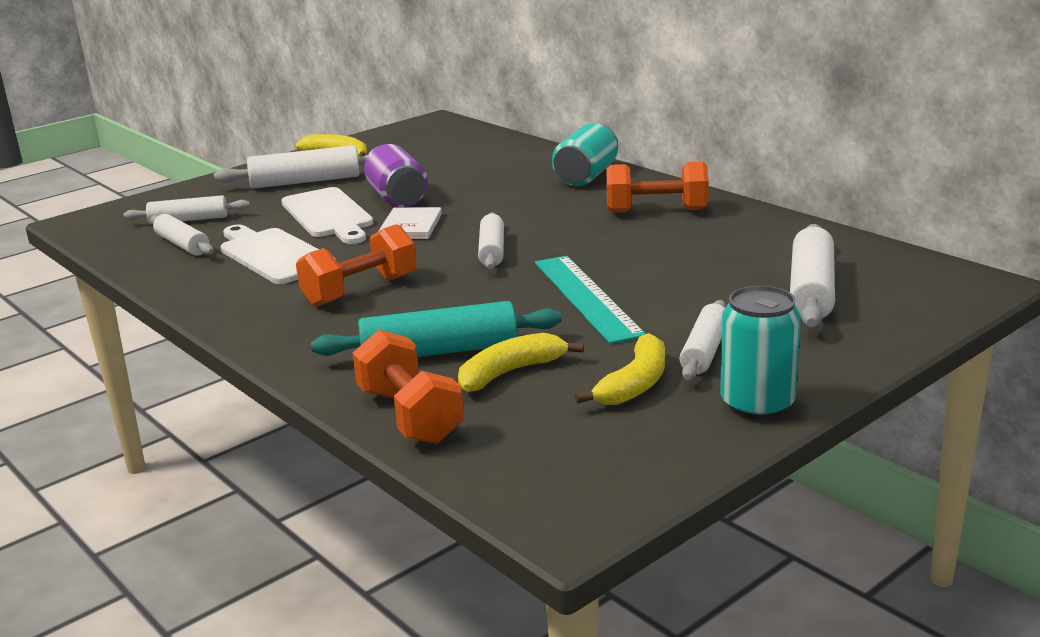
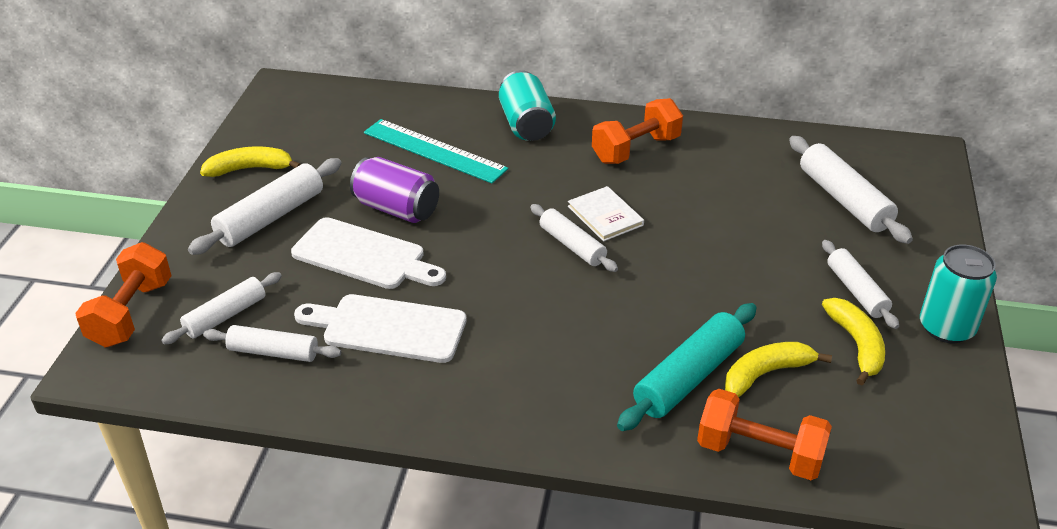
camera: 40 degrees left, 15 degrees up
(360, 291) = (531, 338): orange dumbbell -> orange dumbbell (131, 313)
(411, 226) = (461, 241): white book -> white book (605, 216)
(511, 372) = (766, 374): yellow banana -> yellow banana turned 45 degrees clockwise
(586, 297) = (712, 270): turquoise ruler -> turquoise ruler (434, 151)

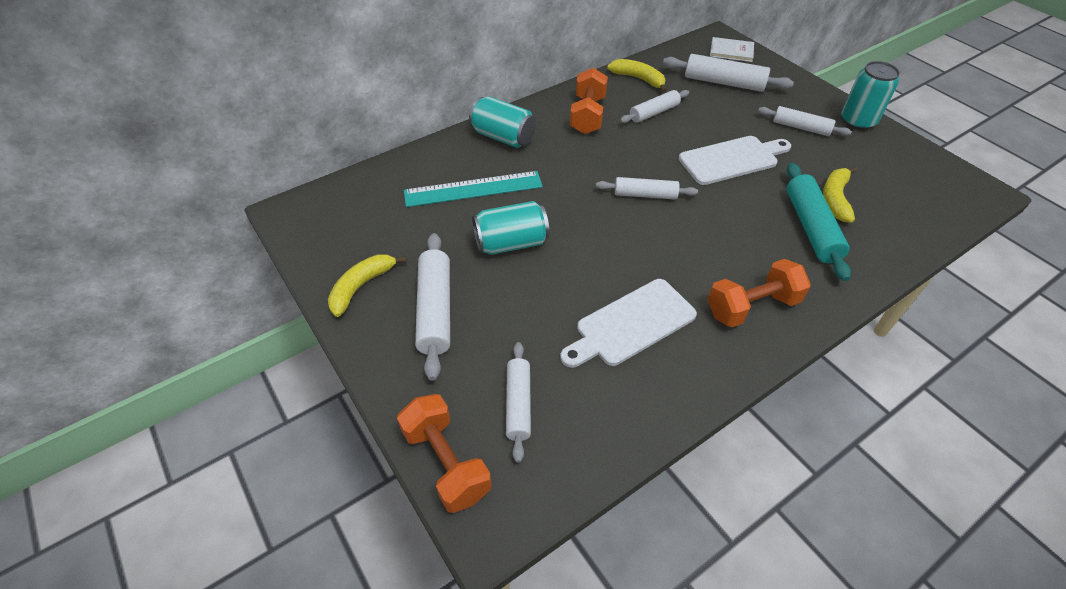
camera: 45 degrees left, 10 degrees up
(273, 352) = (591, 401): white rolling pin -> white rolling pin (654, 113)
(364, 256) = (541, 289): white cutting board -> white cutting board (732, 159)
(396, 209) = (511, 243): purple can -> turquoise can
(605, 216) = (633, 165): white book -> white book (731, 51)
(759, 453) = (896, 243): orange dumbbell -> orange dumbbell (752, 307)
(856, 345) = (843, 155): yellow banana -> yellow banana (639, 79)

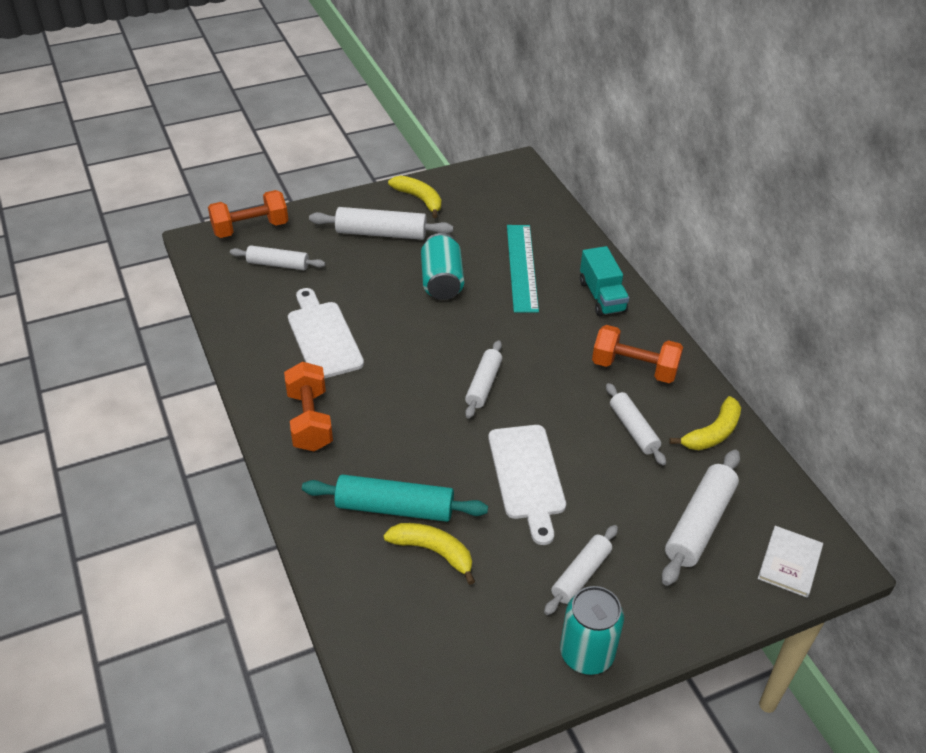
camera: 100 degrees right, 5 degrees down
(503, 137) = (602, 296): turquoise can -> turquoise truck

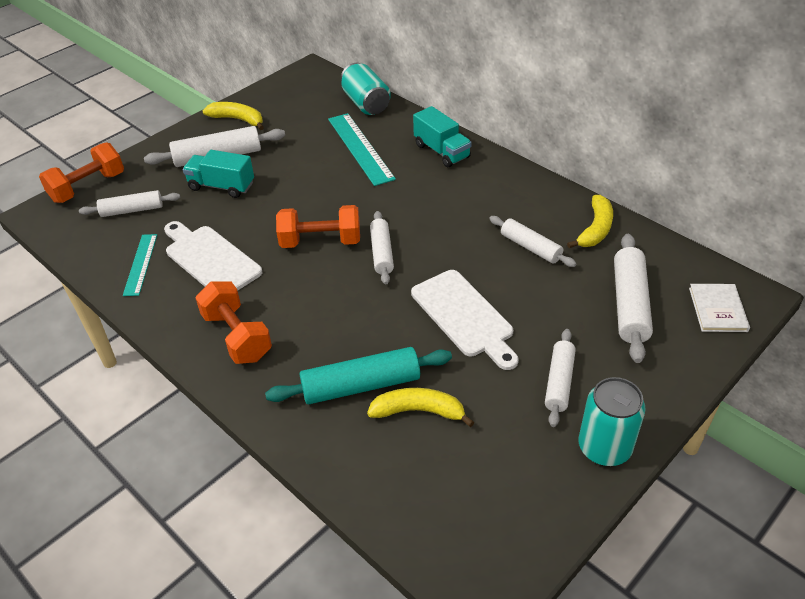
camera: 20 degrees left, 0 degrees up
(260, 321) = (140, 264): none -> turquoise ruler
(369, 266) = (221, 186): none -> turquoise truck
(442, 282) = (296, 180): turquoise can -> turquoise can (366, 103)
(634, 368) = (502, 199): orange dumbbell -> orange dumbbell (320, 241)

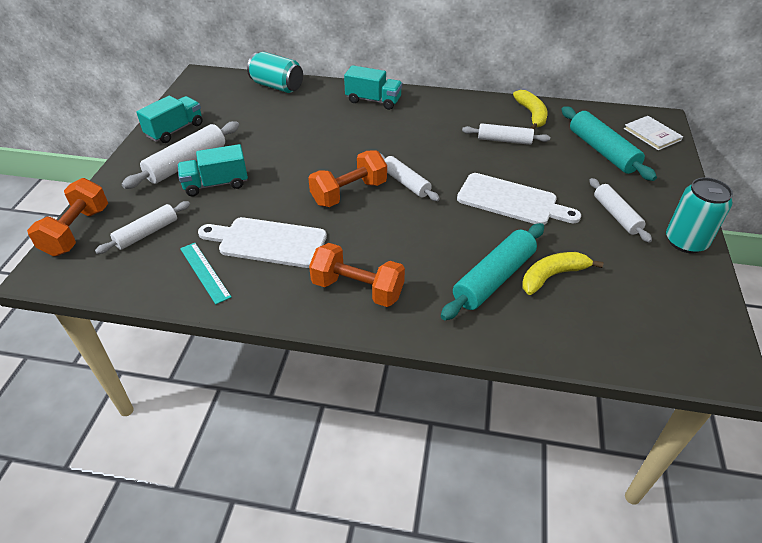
camera: 35 degrees left, 0 degrees up
(238, 120) = (175, 130): yellow banana -> turquoise truck
(360, 148) = (307, 118): turquoise ruler -> none
(629, 304) = (602, 151): white rolling pin -> turquoise rolling pin

